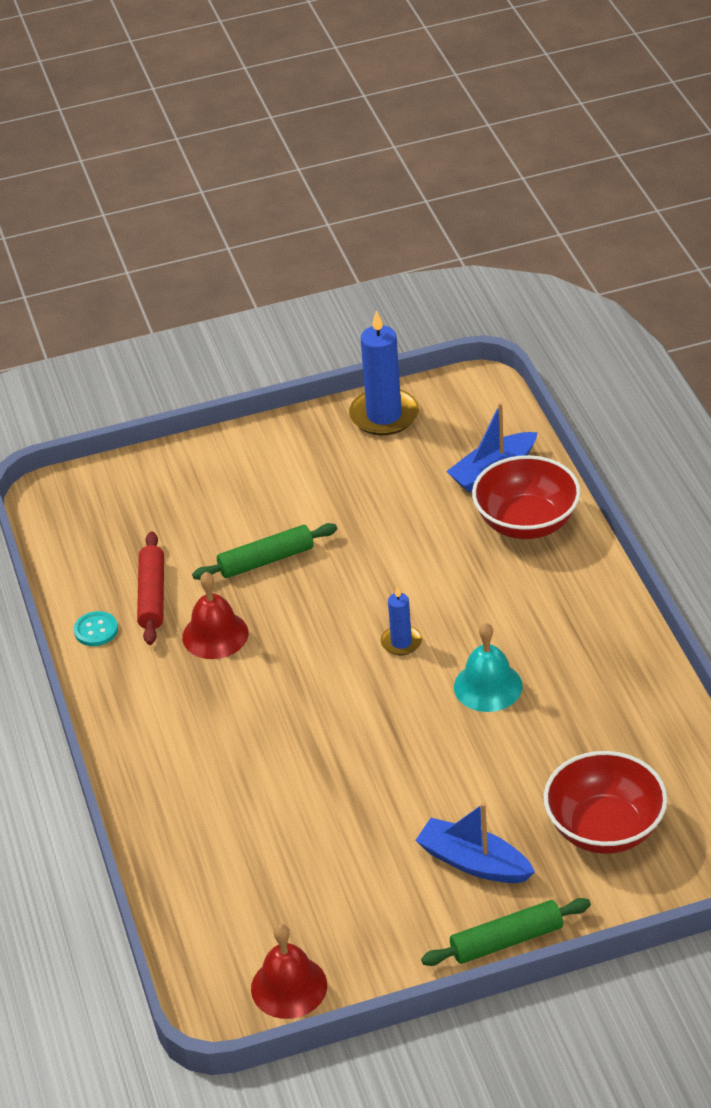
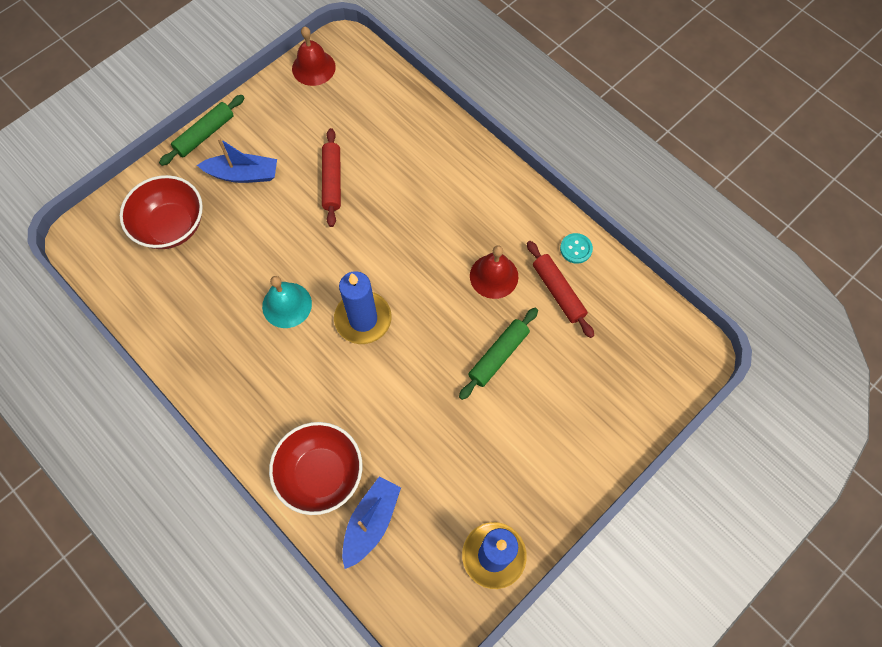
camera: 150 degrees right, 25 degrees up
(352, 810) = (332, 181): none -> red rolling pin
(401, 642) = (363, 319): blue candle -> blue candle, size x1.86

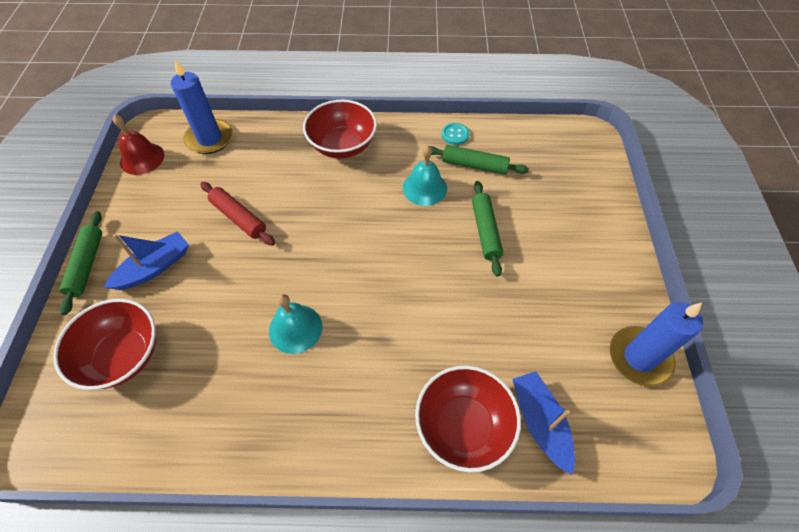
camera: 45 degrees left, 10 degrees down
(363, 319) = (367, 287): blue candle -> blue candle (209, 139)
(471, 180) = (342, 145): none -> red bowl
(494, 276) = (424, 188): red bell -> turquoise bell
(558, 292) = (474, 165): red rolling pin -> green rolling pin

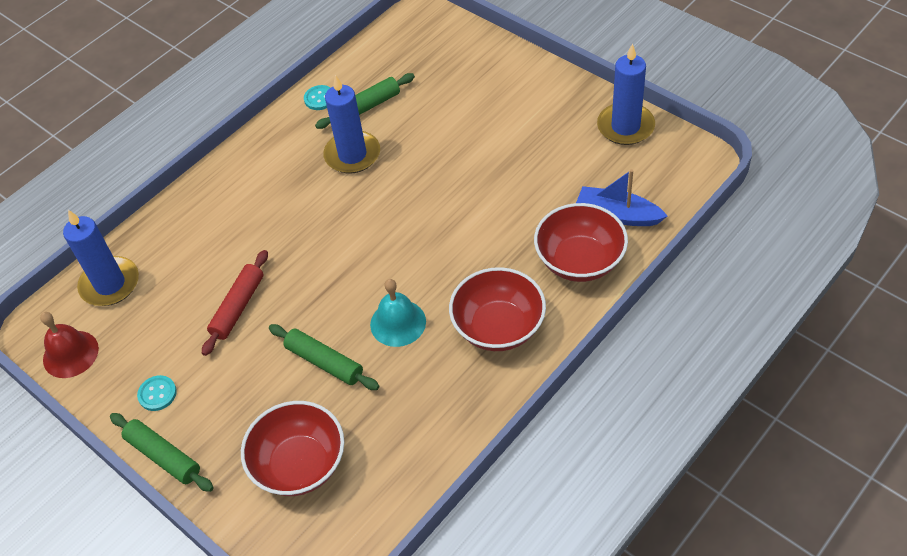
camera: 45 degrees left, 5 degrees down
(137, 225) = (157, 394): none -> turquoise button
(155, 267) = (226, 400): blue boat -> none
(239, 218) = (238, 307): red rolling pin -> red rolling pin turned 60 degrees counterclockwise
(342, 145) = (240, 185): red bowl -> red bowl (498, 327)
(424, 188) = (352, 155): turquoise bell -> blue candle
(485, 231) = (437, 143): green rolling pin -> green rolling pin (324, 362)

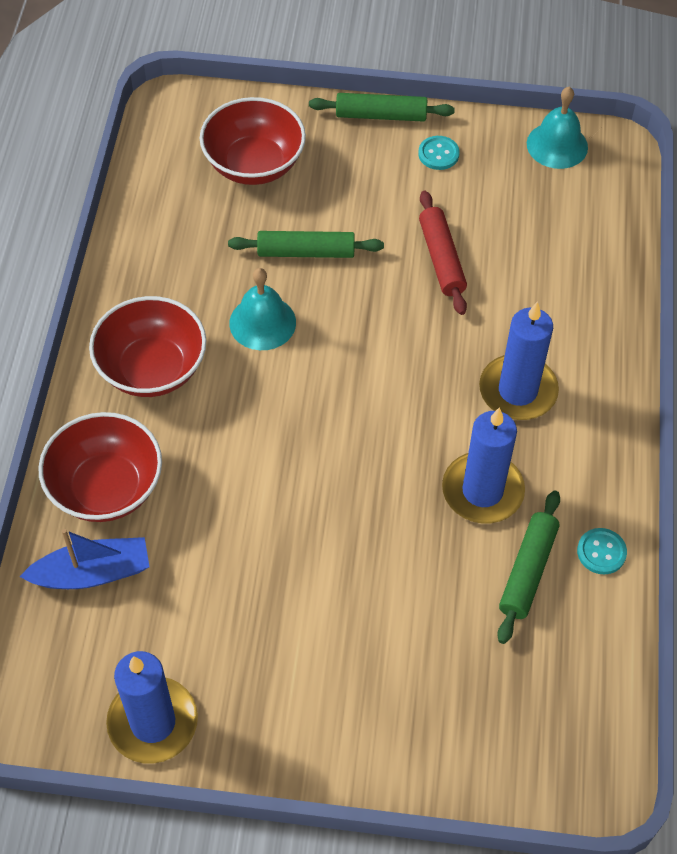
camera: 140 degrees right, 5 degrees up
(70, 354) = (557, 145): red bell -> turquoise bell
(110, 284) = (595, 217): blue candle -> blue candle (518, 391)

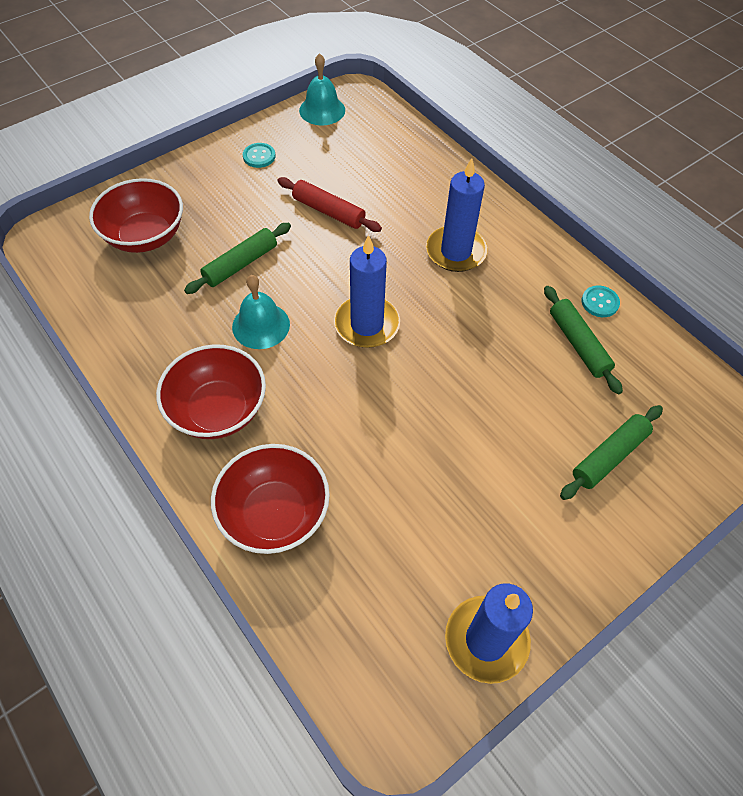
camera: 45 degrees left, 0 degrees up
(92, 573) = (331, 579): blue boat -> none
(381, 115) = (198, 157): green rolling pin -> green rolling pin (609, 456)
(482, 491) = (503, 320): blue candle -> blue candle (367, 324)

